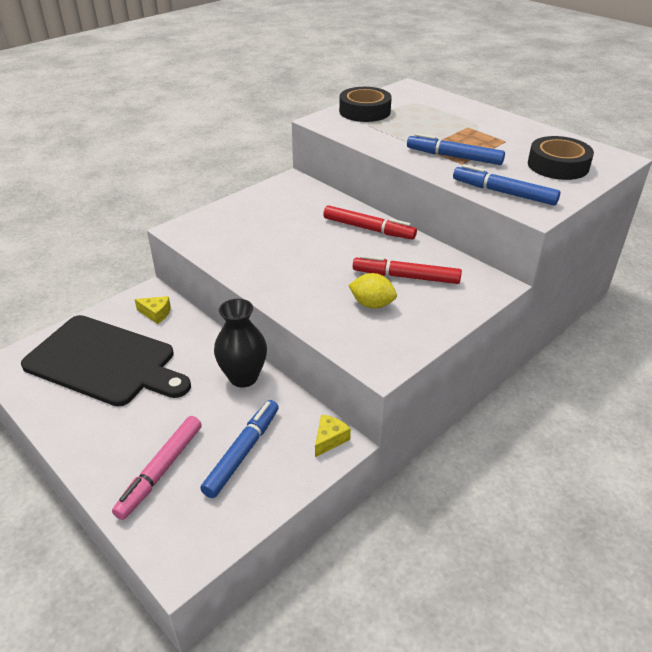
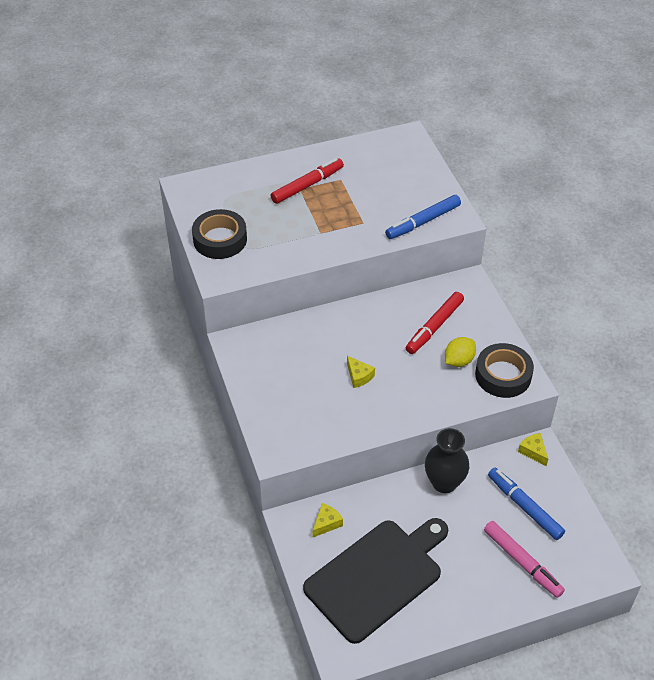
camera: 65 degrees left, 10 degrees up
(301, 249) = (359, 376): none -> yellow cheese
(368, 229) = (353, 322): red marker -> red marker (307, 185)
(454, 157) = (349, 222): blue marker -> none
(558, 165) = (399, 172): black tape -> black tape (503, 375)

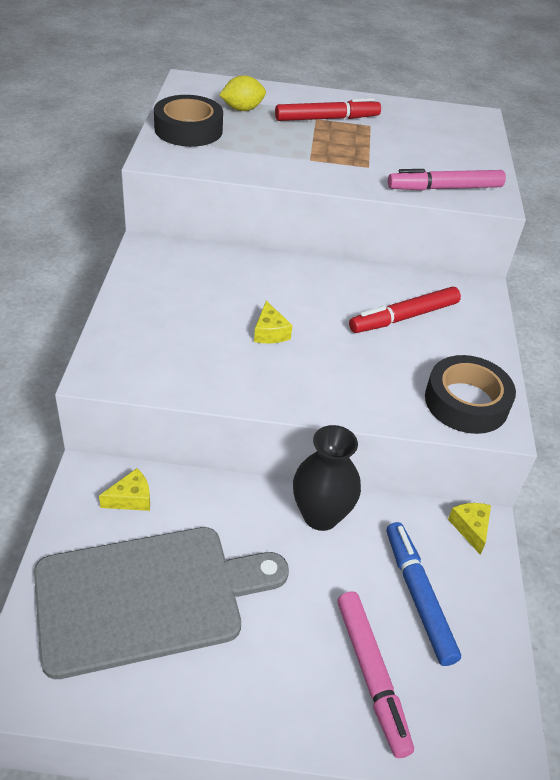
camera: 20 degrees right, 5 degrees down
(377, 576) = (148, 597): black cutting board -> grey cutting board
(423, 221) = (445, 188): blue marker -> pink marker
(459, 361) = (413, 364): yellow lemon -> yellow lemon (242, 109)

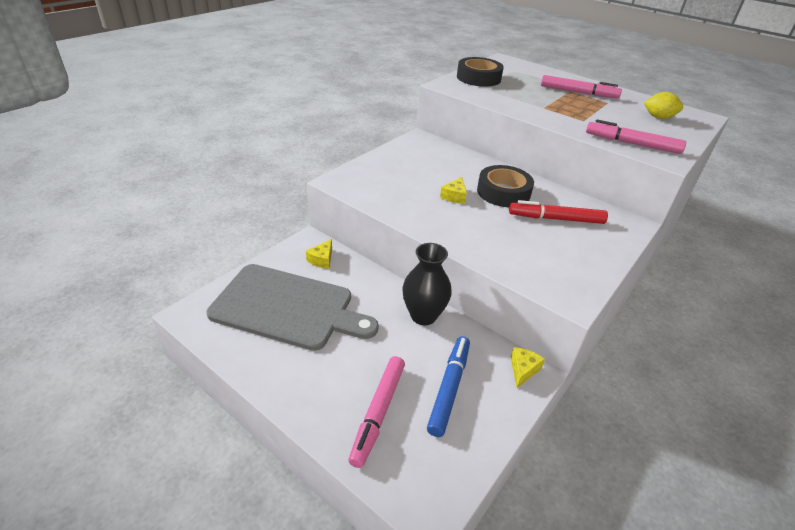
camera: 35 degrees right, 5 degrees down
(131, 498) = (322, 260): yellow cheese -> yellow cheese turned 105 degrees clockwise
(242, 109) = (523, 77): yellow lemon -> yellow lemon (658, 117)
(326, 118) = (577, 92): red marker -> pink marker
(466, 402) = (559, 278): black tape -> black tape (503, 192)

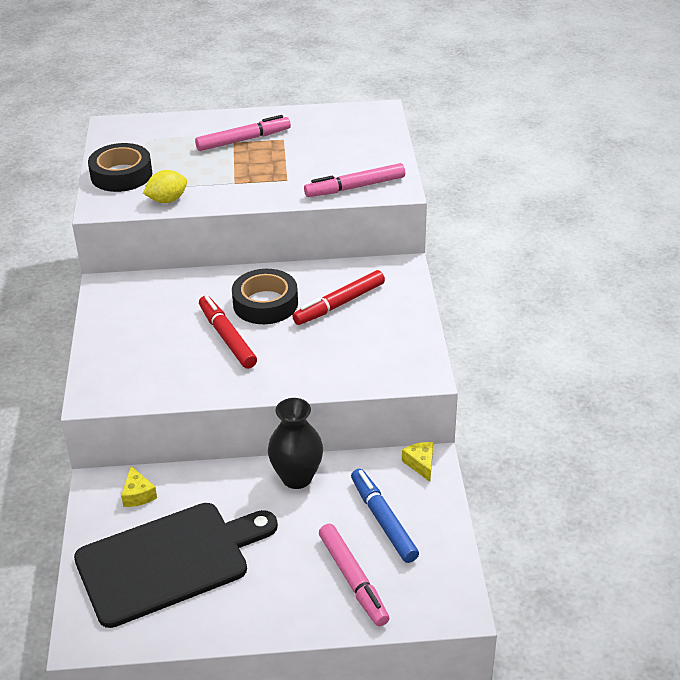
camera: 40 degrees left, 0 degrees up
(288, 307) = (169, 561): grey cutting board -> black cutting board
(454, 196) = (227, 338): yellow cheese -> red marker
(658, 117) = (346, 136): yellow lemon -> yellow lemon (167, 200)

